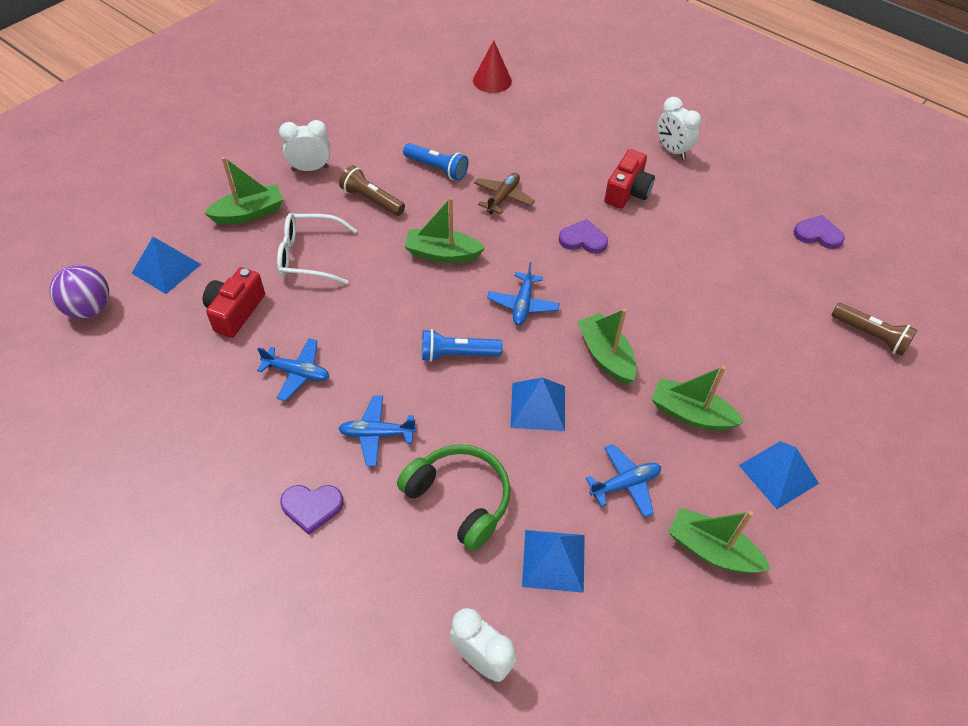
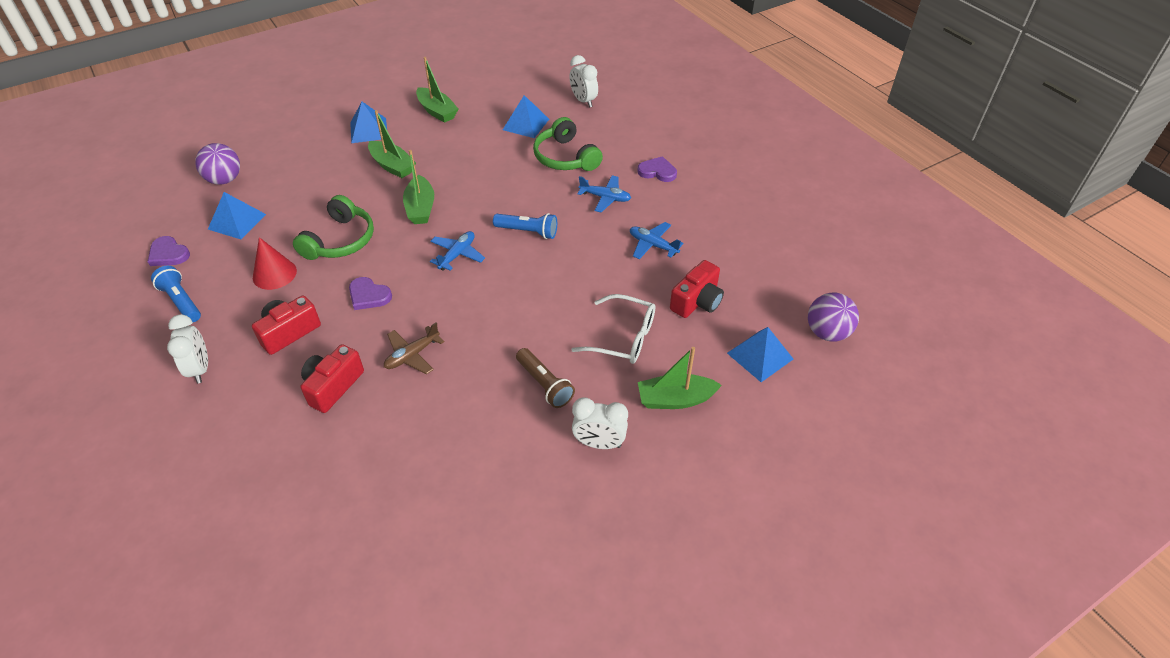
camera: 160 degrees left, 5 degrees down
(437, 168) = (459, 408): blue flashlight -> blue flashlight (181, 301)
(442, 254) = (501, 311): green boat -> none
(492, 80) = (314, 537): red cone -> red cone (274, 274)
(538, 406) = (489, 190): blue pyramid -> blue pyramid (237, 221)
(552, 161) = (333, 386): none -> red camera
(625, 484) = (462, 144): blue plane -> none
(662, 290) = (340, 240): none -> green headphones
(870, 336) = (225, 180): brown flashlight -> purple ball

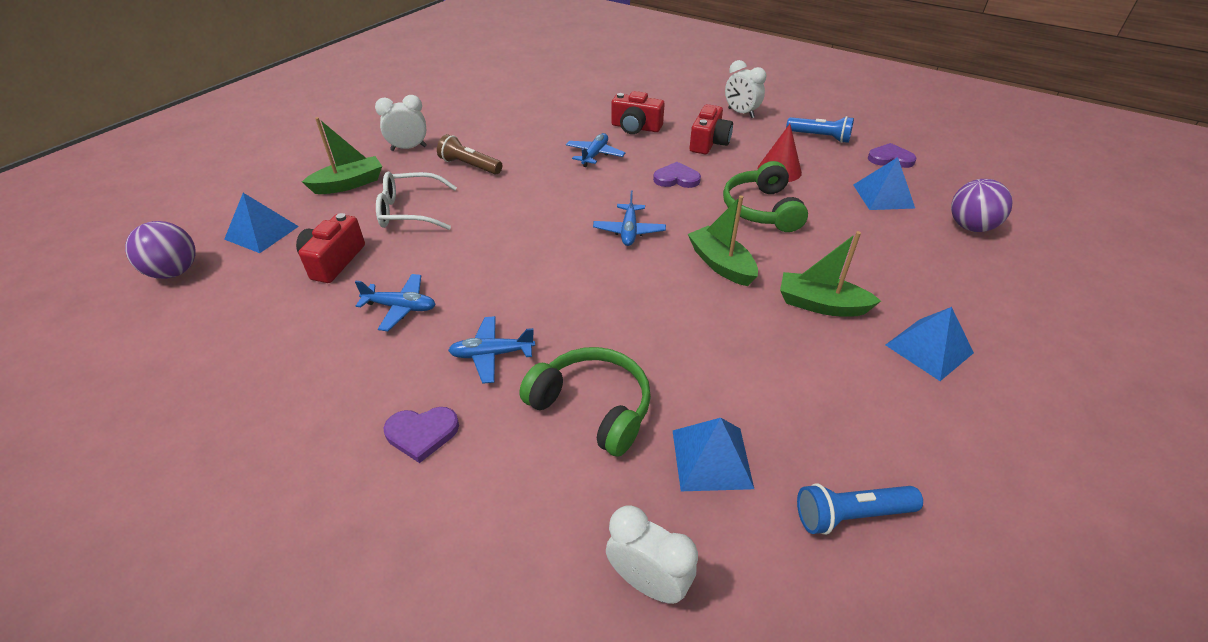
camera: 155 degrees right, 5 degrees down
(333, 386) = (635, 127): red camera -> red camera turned 105 degrees clockwise
(412, 355) = (594, 155): brown plane -> blue plane
(437, 111) = (885, 428): green boat -> none
(528, 232) = (569, 276): blue flashlight -> blue flashlight (850, 515)

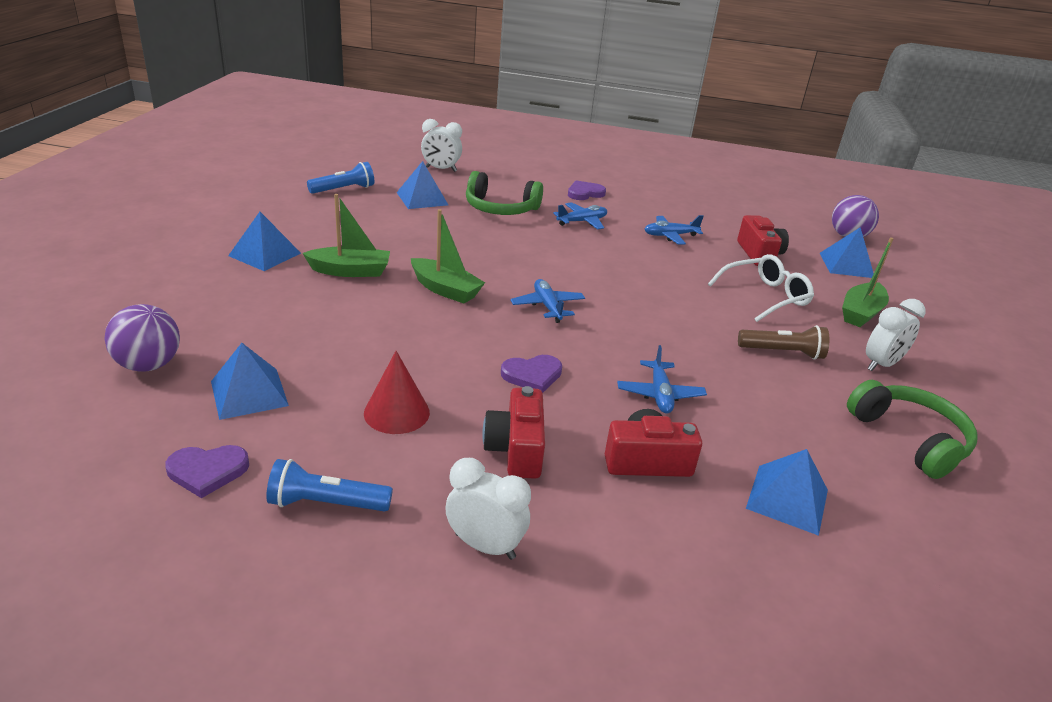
camera: 155 degrees right, 10 degrees down
(575, 105) = (787, 499): none -> blue pyramid
(762, 209) = (414, 349): green headphones -> green headphones (909, 439)

